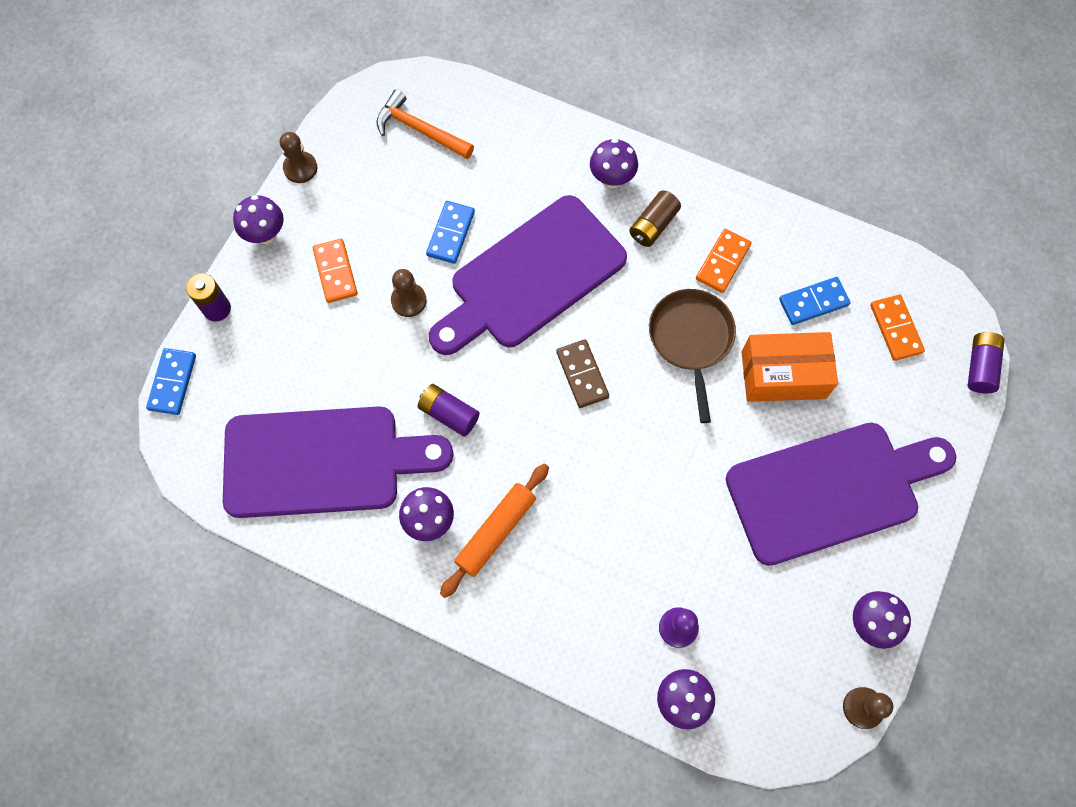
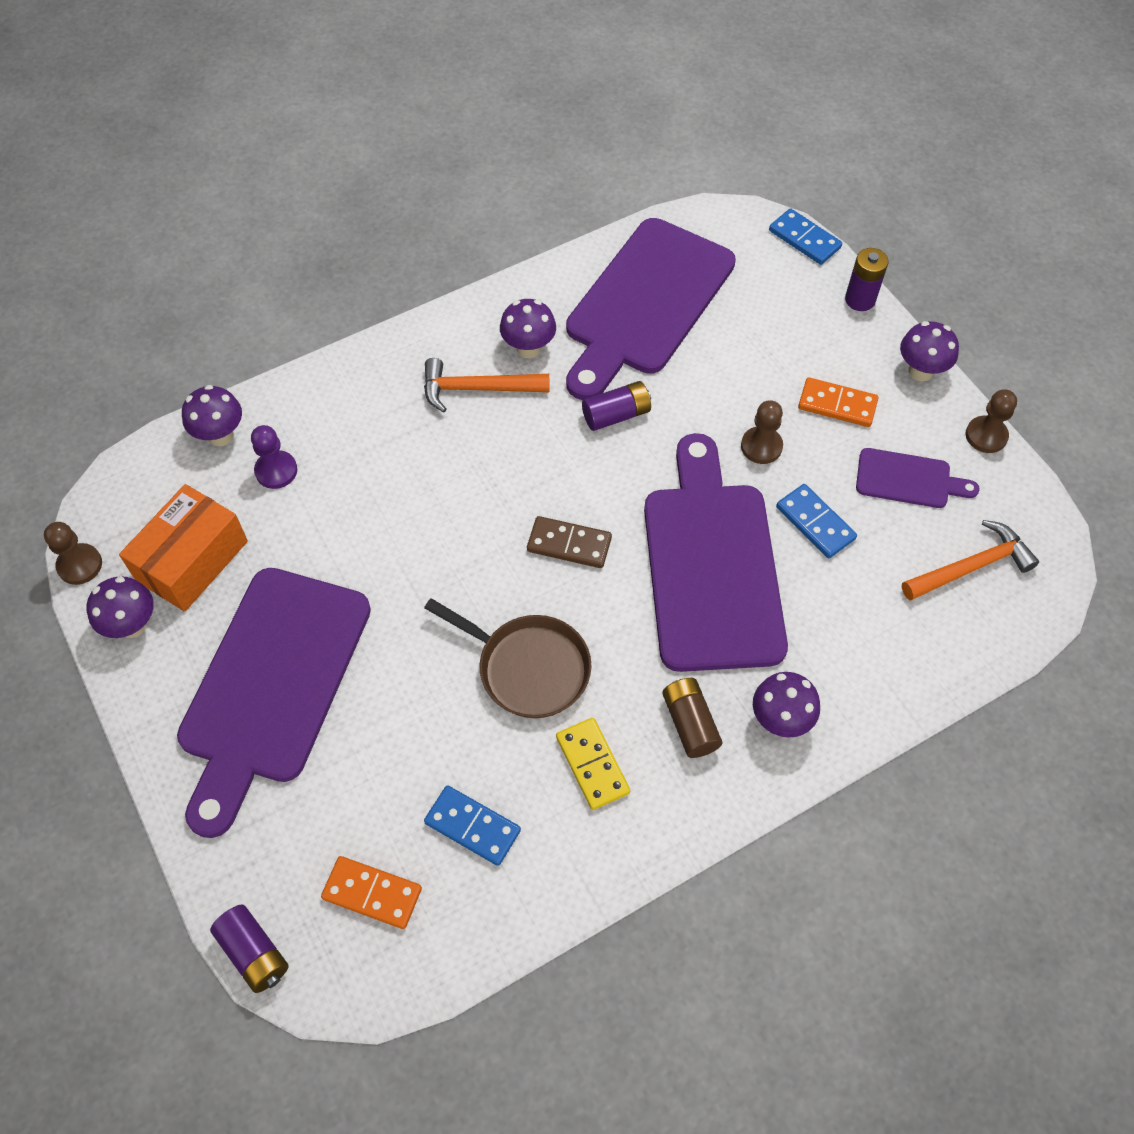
camera: 125 degrees right, 10 degrees down
(373, 197) = (908, 479): none -> purple cutting board
(496, 532) = (477, 389): orange rolling pin -> orange hammer
(722, 262) = (592, 764): orange domino -> yellow domino
(783, 375) = (419, 730): orange box -> orange box (192, 560)
(813, 302) = (472, 826): blue domino -> blue domino turned 75 degrees counterclockwise

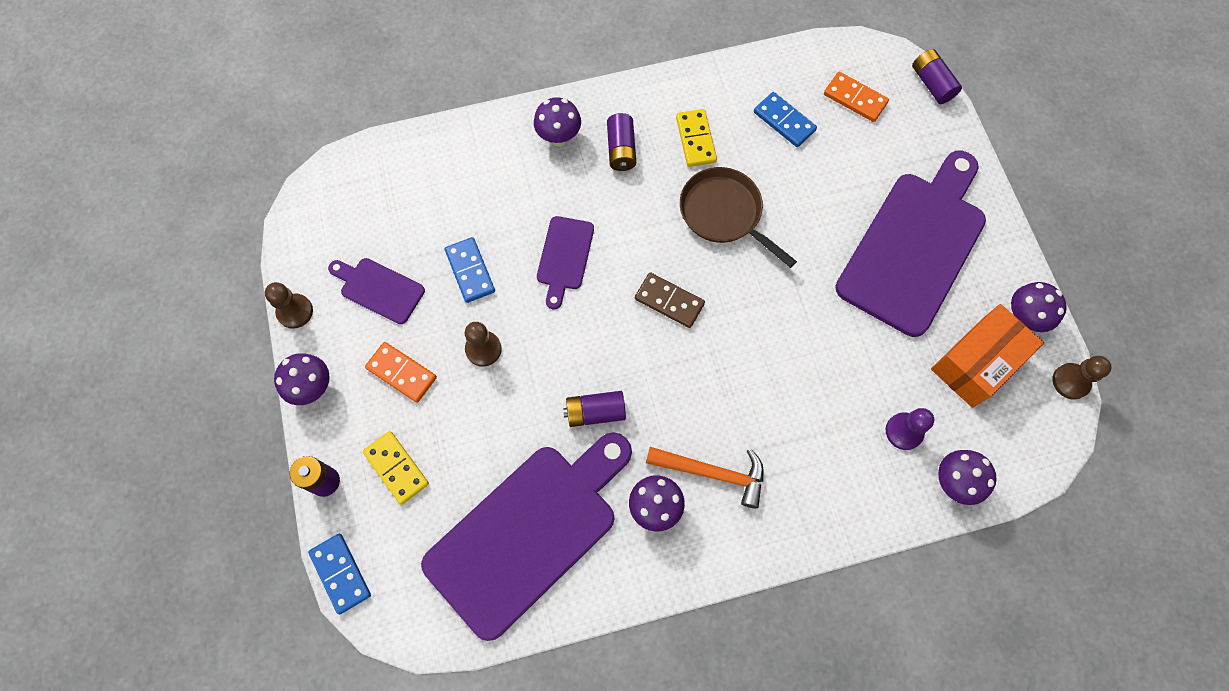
camera: 165 degrees left, 10 degrees up
(690, 723) = (621, 150): brown battery -> purple battery
(711, 565) = (564, 257): purple cutting board -> purple cutting board, size x0.47
(797, 325) = (396, 468): none -> yellow domino
(971, 566) = (371, 208): orange hammer -> none

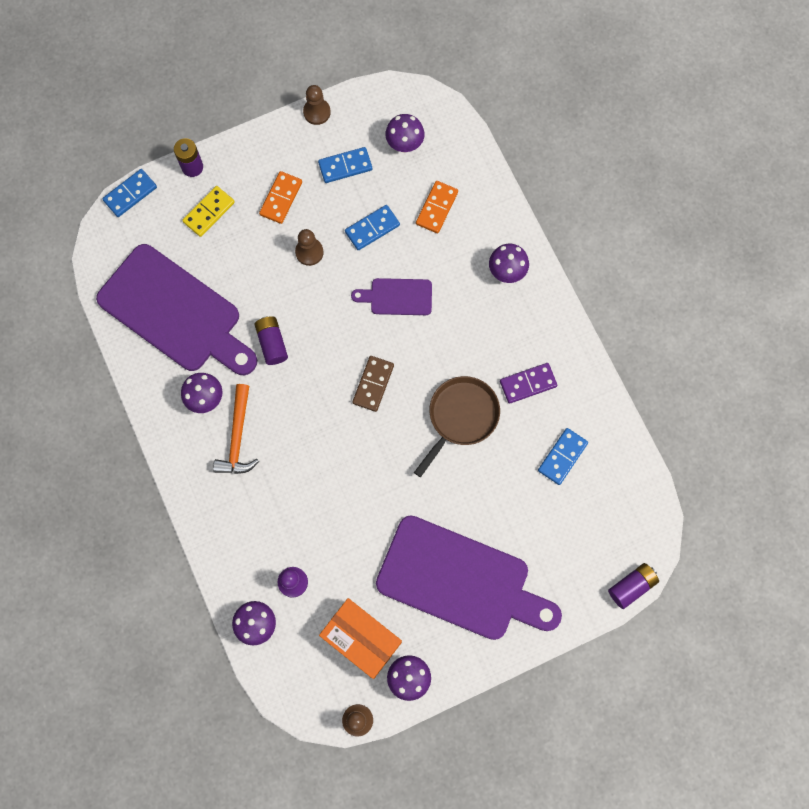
camera: 80 degrees right, 5 degrees up
(313, 388) = (260, 141): purple mushroom -> purple mushroom (404, 144)
(379, 289) = (345, 166): purple cutting board -> blue domino
(621, 150) = (505, 324): purple battery -> none
(695, 139) = (528, 383): yellow domino -> purple domino
(855, 99) = (599, 517): orange domino -> orange domino (436, 208)

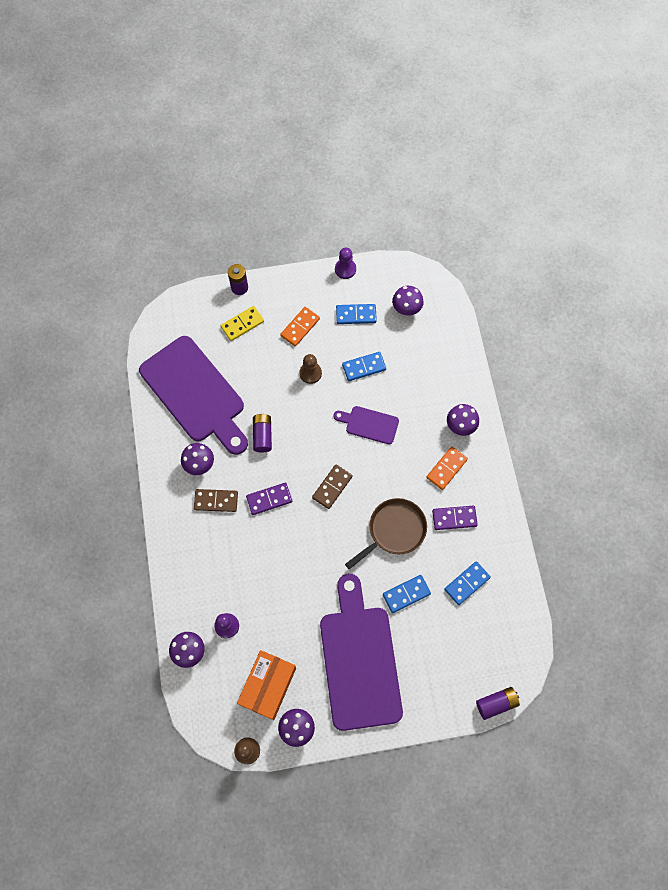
camera: 15 degrees right, 5 degrees down
(130, 194) = (187, 296): blue domino -> blue domino (406, 594)
(238, 437) = (216, 501): orange hammer -> brown domino
(301, 418) = (269, 499): none -> purple domino
(317, 112) = (345, 269): brown pawn -> purple pawn
(361, 639) = (268, 686): orange box -> orange box turned 60 degrees clockwise
(436, 208) = (418, 364): orange domino -> orange domino (446, 468)
(460, 580) = (359, 660): purple cutting board -> purple cutting board turned 135 degrees counterclockwise

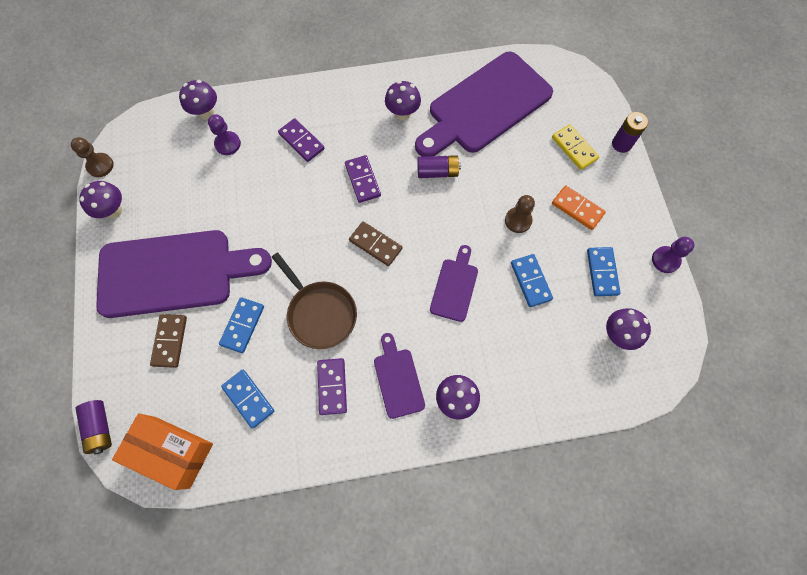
camera: 90 degrees right, 0 degrees up
(216, 501) = (362, 130): brown domino -> brown domino (170, 341)
(226, 556) = (301, 141): none -> purple domino
(268, 686) = (160, 183): orange box -> orange box (172, 452)
(406, 594) = (242, 325): blue domino -> blue domino turned 45 degrees clockwise
(446, 468) = (398, 379): orange domino -> purple cutting board

